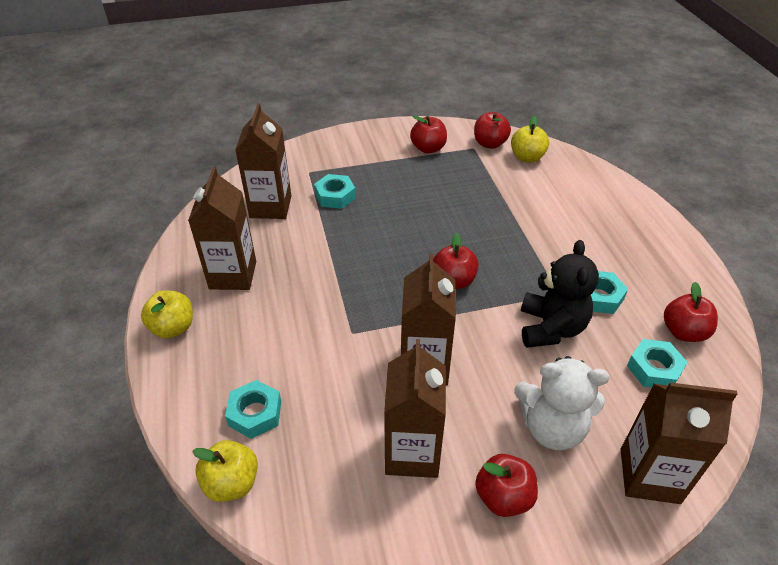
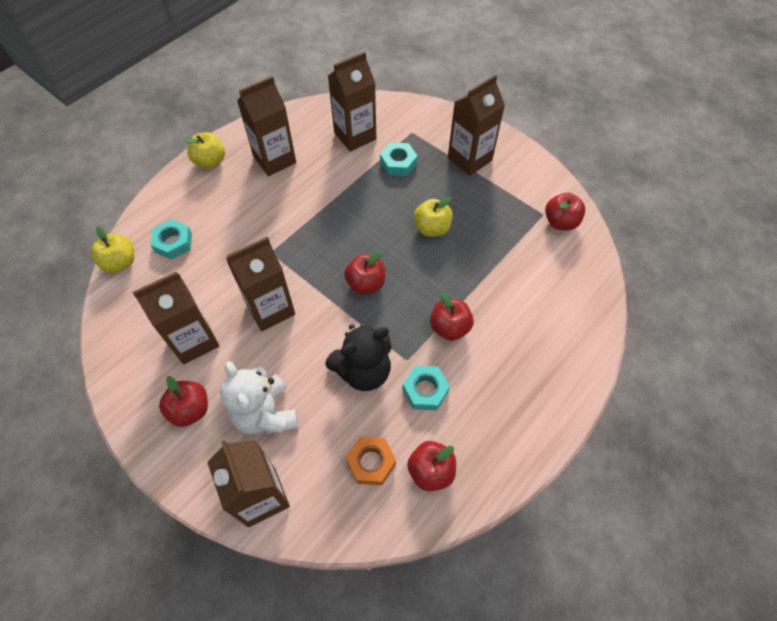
camera: 55 degrees right, 15 degrees up
(377, 156) = (469, 159): none -> brown carton
(428, 148) = (511, 185): red apple -> red apple (449, 327)
(527, 157) = (567, 258): yellow apple -> yellow apple (432, 228)
(654, 369) = (371, 462): turquoise nut -> orange nut

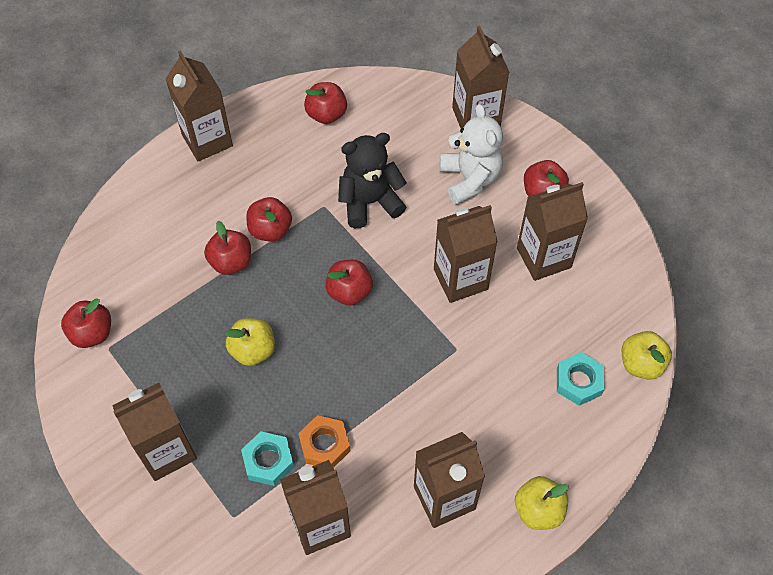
camera: 170 degrees left, 0 degrees up
(371, 462) = (377, 128): orange nut -> orange nut (325, 445)
(425, 390) = (313, 176): turquoise nut -> none
(474, 293) = (231, 262): none -> red apple
(546, 414) = (207, 140): none -> brown carton

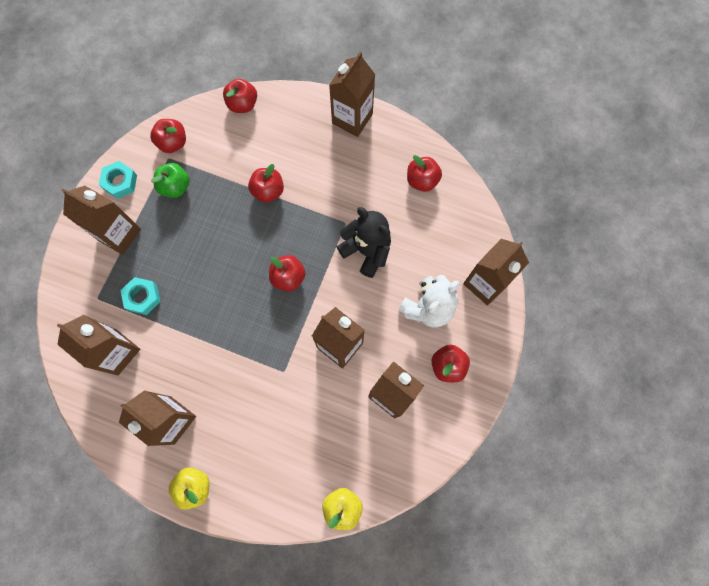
camera: 60 degrees right, 15 degrees up
(152, 357) = (175, 187): none -> green apple
(253, 350) = (212, 243): yellow apple -> none
(270, 230) = (306, 200): red apple -> red apple (242, 104)
(325, 445) = (170, 325): orange nut -> none
(578, 382) = (304, 468): turquoise nut -> turquoise nut (120, 182)

